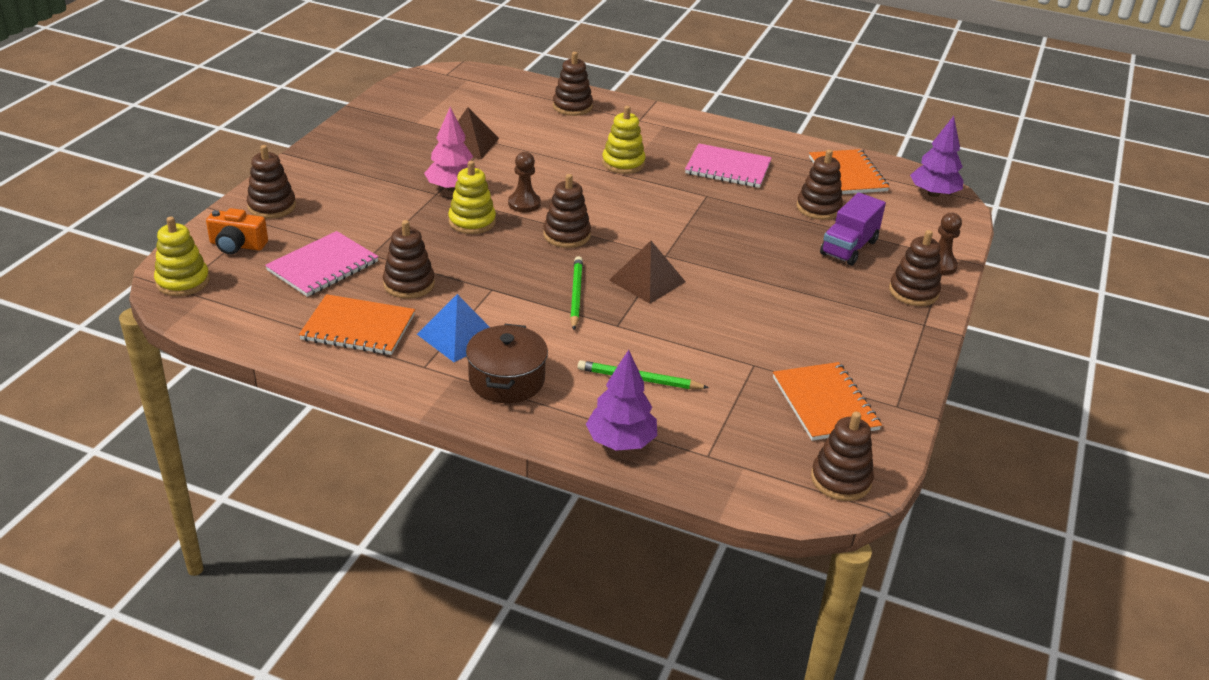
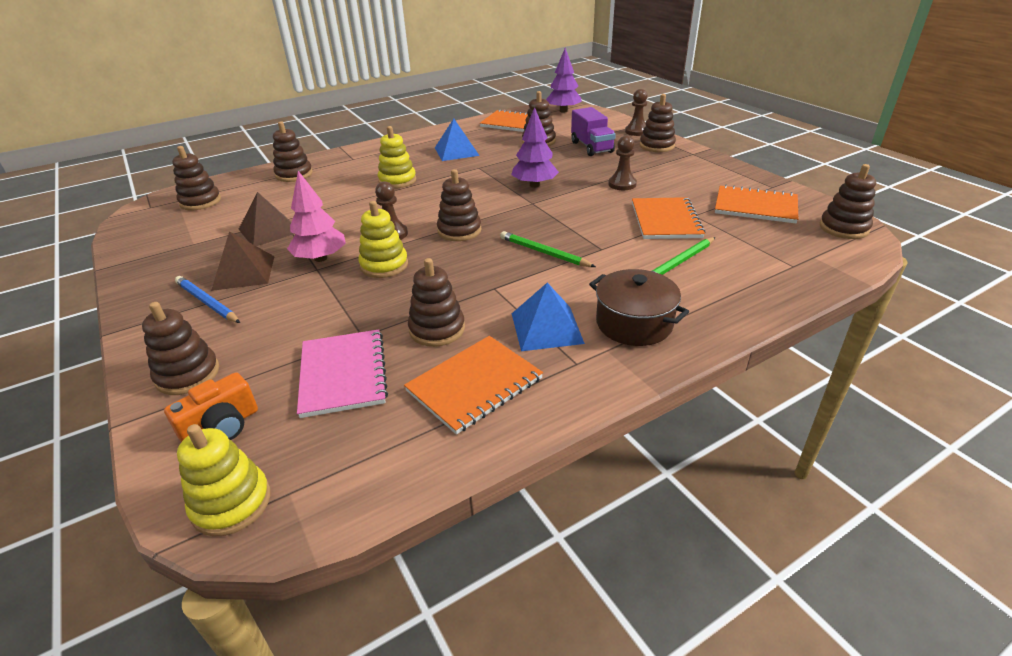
camera: 50 degrees left, 0 degrees up
(350, 170) = (207, 302): none -> blue pencil
(477, 90) = (200, 202): none -> brown stacking toy
(621, 441) = (756, 296): purple tree -> purple tree (534, 185)
(647, 280) = (556, 219): brown pyramid -> brown pyramid (243, 272)
(720, 348) = (665, 220): none -> orange notebook
(728, 168) = (456, 151): pink notebook -> blue pyramid
(774, 297) = (622, 184): none -> brown pawn

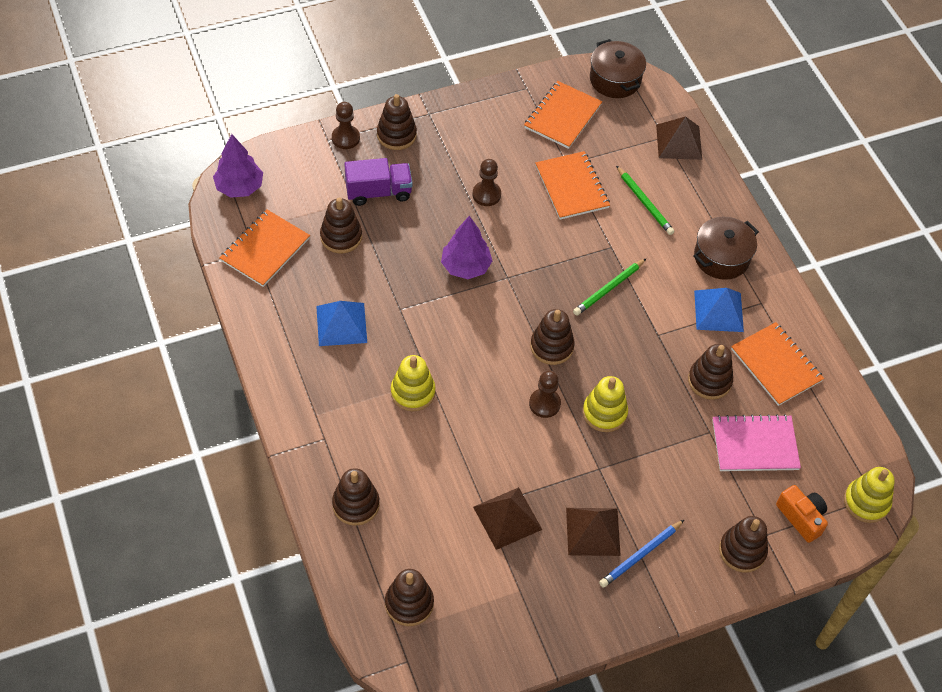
camera: 85 degrees left, 20 degrees up
(320, 258) = (579, 466): pink tree -> none
(665, 220) = (571, 187): orange notebook -> orange notebook turned 60 degrees clockwise
(796, 276) = (679, 142): none -> brown pyramid
(844, 228) = (615, 79): brown stacking toy -> brown pot

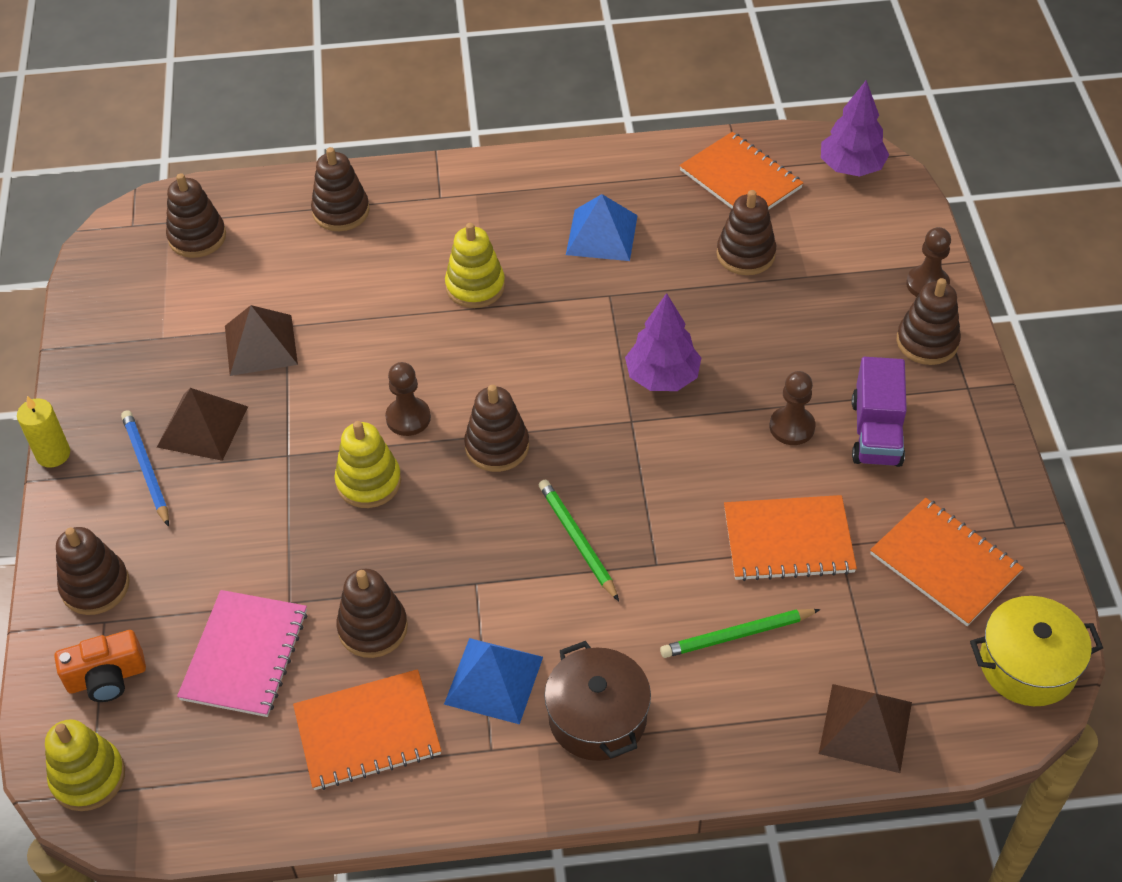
camera: 110 degrees right, 5 degrees down
(378, 192) = (818, 304): purple truck -> purple truck (876, 432)
(615, 79) = (1027, 665): brown pot -> yellow pot
(649, 624) = (53, 454): none -> yellow candle

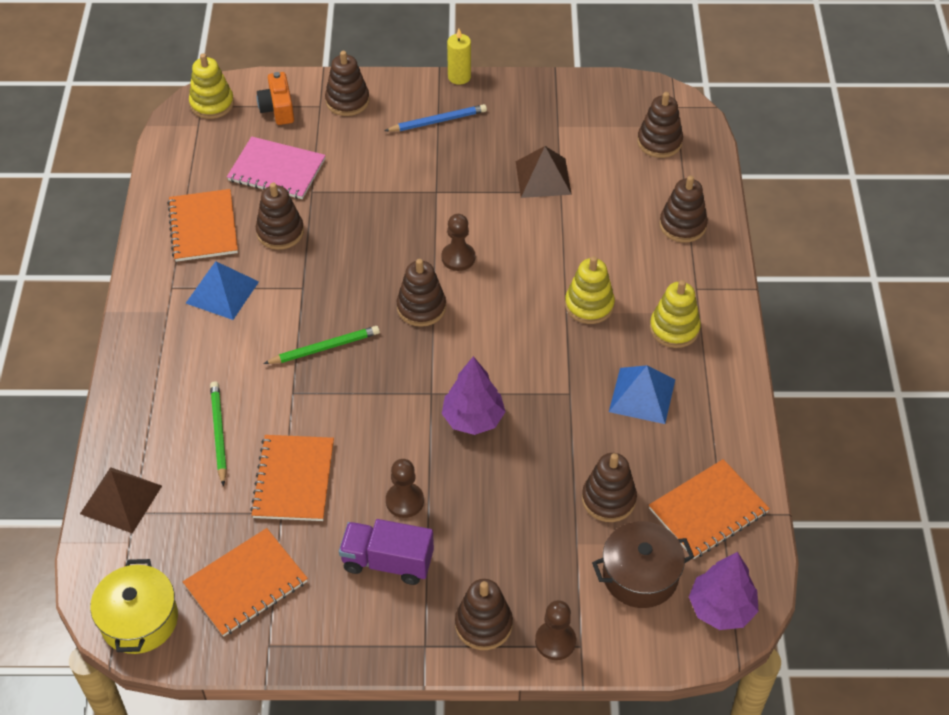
camera: 95 degrees right, 0 degrees up
(202, 426) = (470, 148): brown pyramid -> none
(368, 482) = (403, 234): yellow stacking toy -> yellow stacking toy (674, 328)
(597, 718) = (177, 345): brown pot -> brown pot (640, 575)

